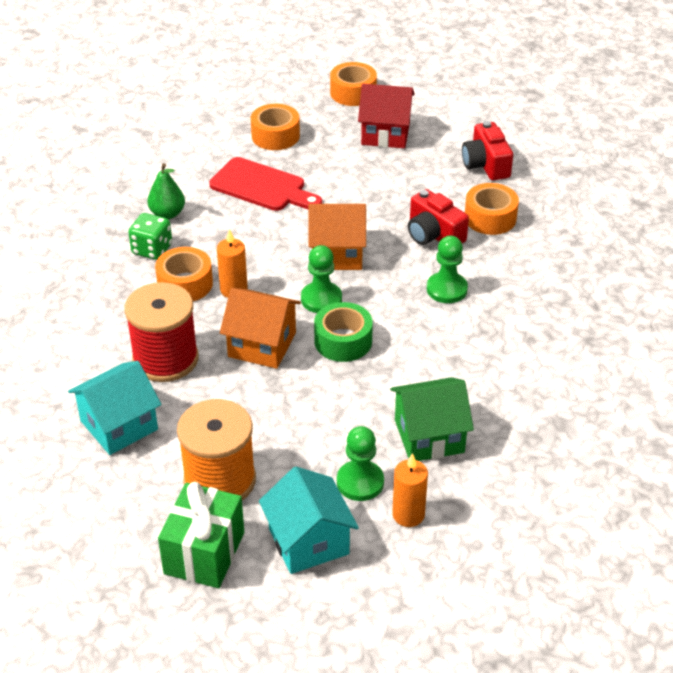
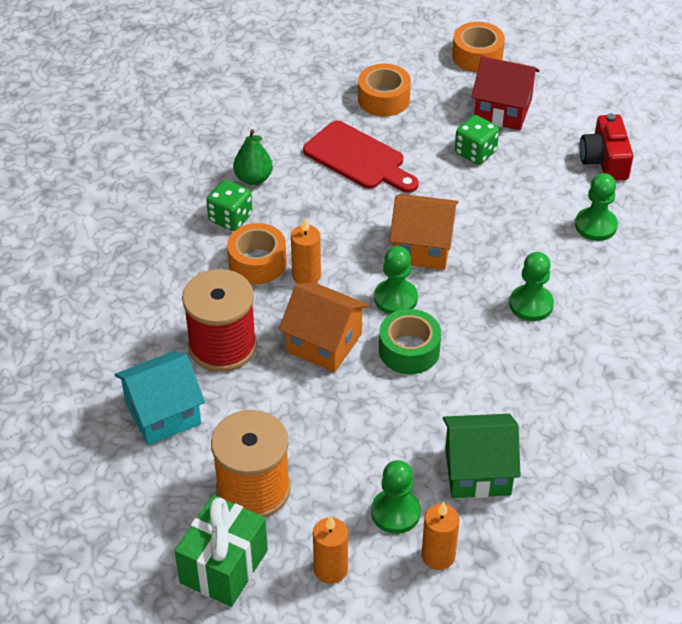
camera: 10 degrees right, 5 degrees up
(308, 541) = (330, 569): turquoise house -> orange candle
(368, 170) = (475, 152): none -> green dice
(433, 234) = (530, 238): red camera -> none
(490, 218) = (595, 225): orange tape -> green pawn

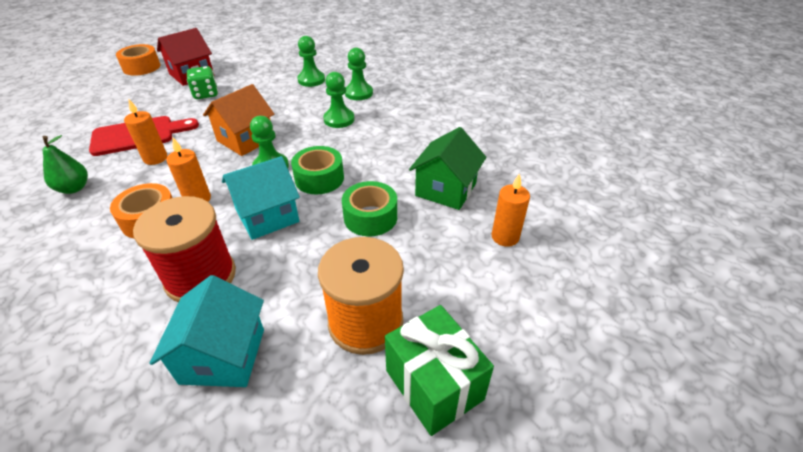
camera: 60 degrees left, 5 degrees down
(230, 218) = (88, 216): green dice -> none
(324, 343) = (267, 216): orange house -> turquoise house
(330, 569) = (482, 304): orange candle -> orange candle (155, 158)
(383, 99) = (112, 107): orange tape -> none
(383, 426) = (370, 217): none -> green tape
(395, 512) = (452, 243): green pawn -> green pawn (359, 93)
(604, 160) = (273, 62): red camera -> none

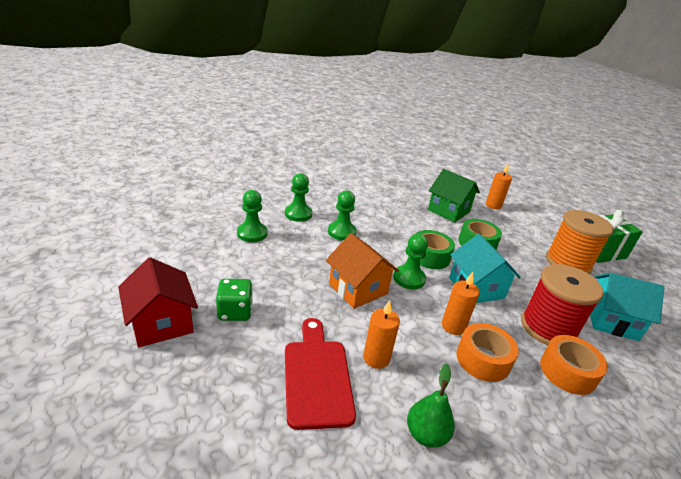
camera: 80 degrees left, 10 degrees down
(141, 67) = (76, 384): orange tape -> orange tape (567, 372)

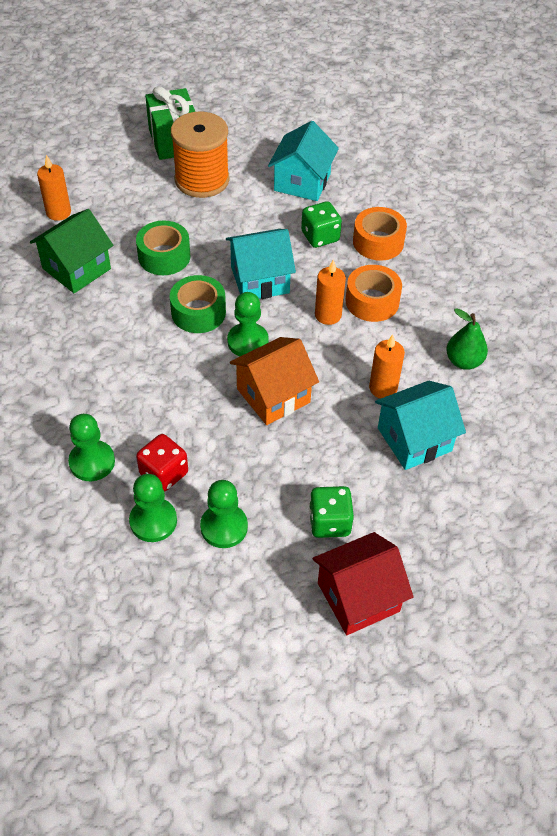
camera: 85 degrees left, 20 degrees up
(288, 238) = (164, 473): none -> red dice
(317, 376) = (414, 439): red cutting board -> turquoise house
(342, 232) = (144, 406): green pawn -> green pawn (224, 527)
(548, 328) = (320, 236): red spool -> green dice

